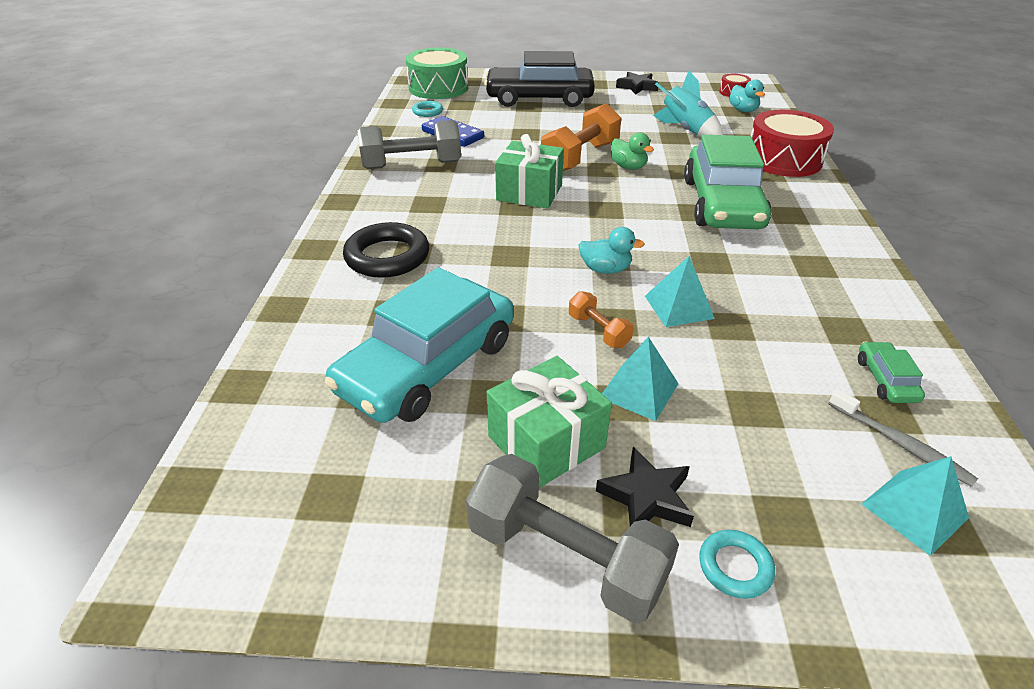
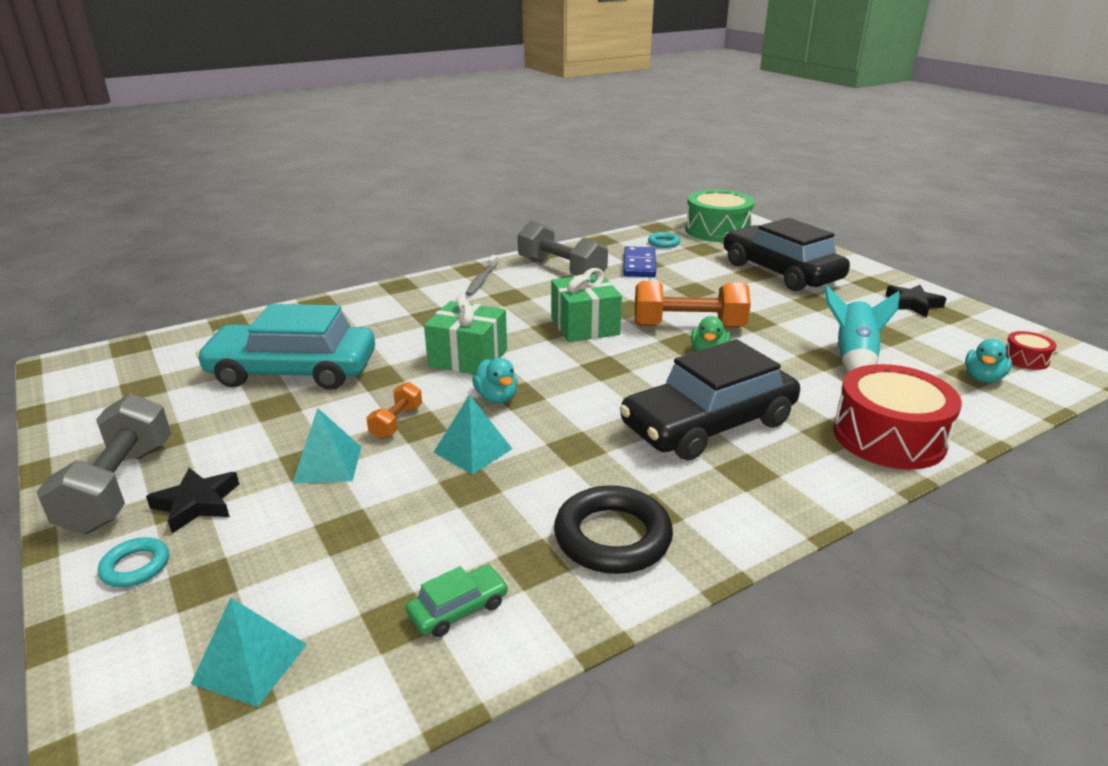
camera: 55 degrees right, 10 degrees down
(387, 256) = (415, 310): black ring -> black ring (612, 537)
(546, 442) = (236, 443): green gift -> green gift (468, 358)
(722, 204) = (708, 424): green car -> black car
(900, 443) = (351, 637): grey toothbrush -> grey toothbrush (481, 280)

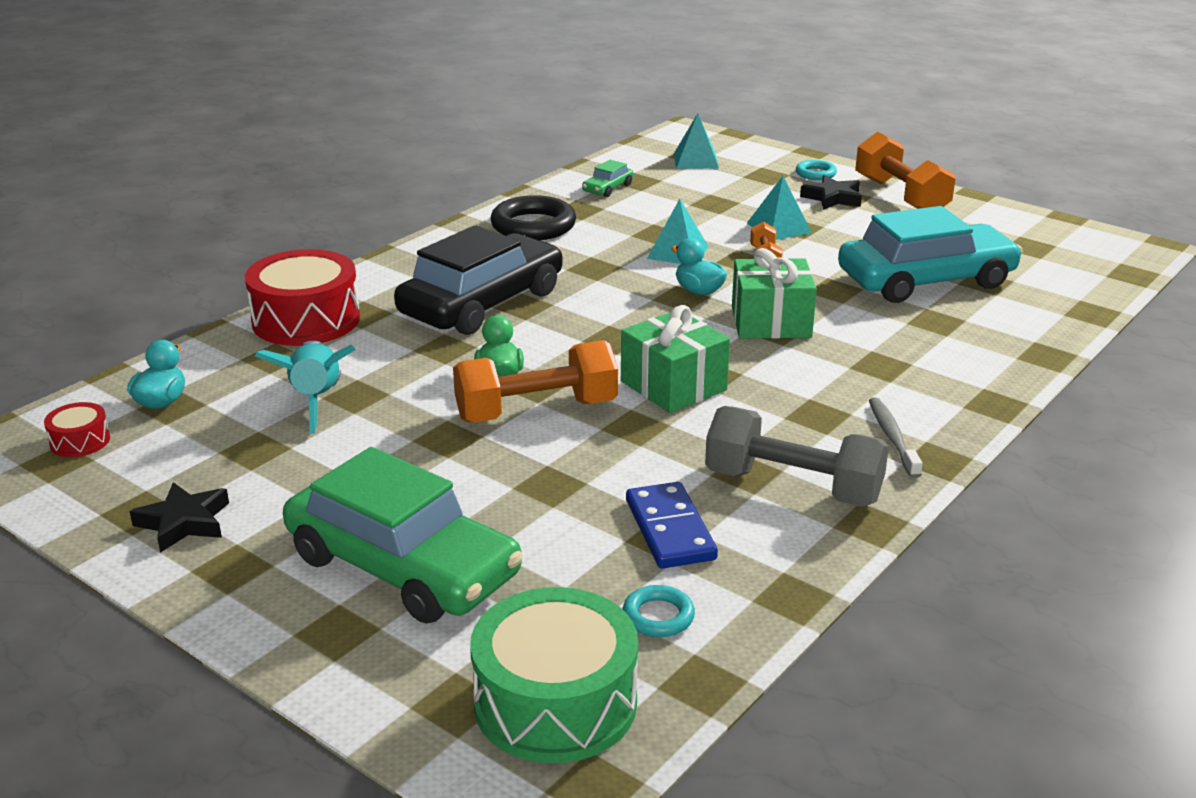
camera: 160 degrees right, 0 degrees up
(119, 487) = (900, 196): grey dumbbell -> orange dumbbell
(780, 272) = (403, 566): black car -> green car

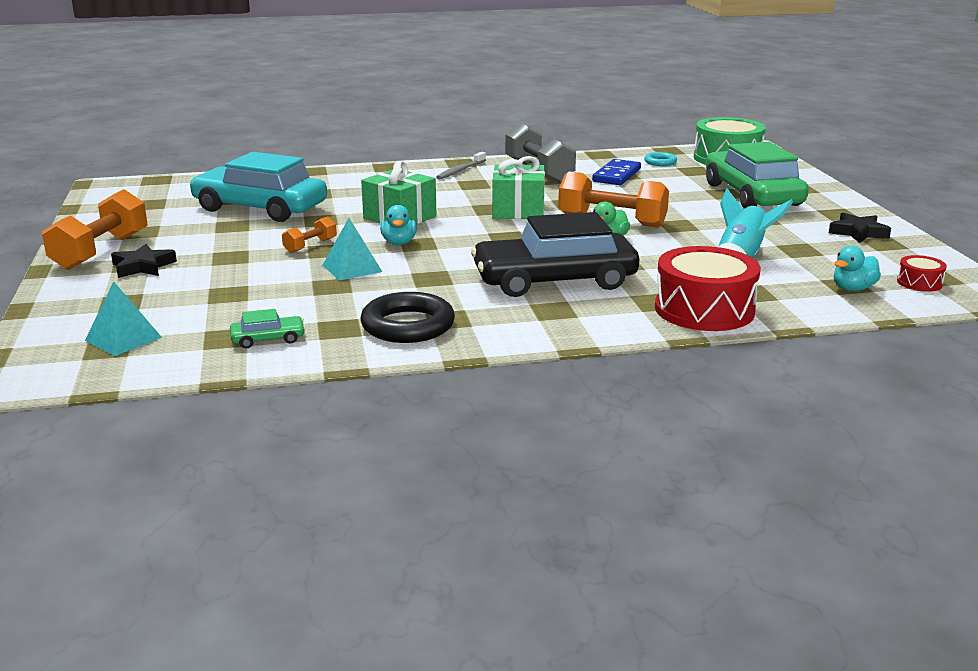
camera: 140 degrees left, 5 degrees down
(779, 227) = (242, 260): turquoise pyramid -> none
(815, 174) = (86, 288): turquoise ring -> none

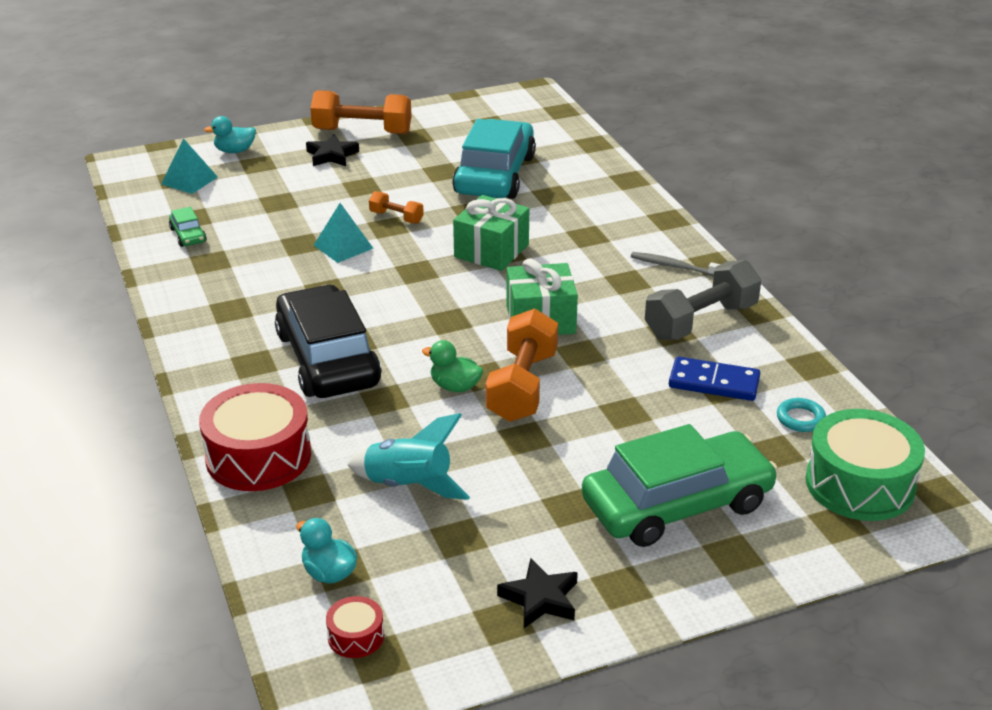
camera: 80 degrees right, 10 degrees up
(399, 243) = (415, 260): turquoise duck -> turquoise duck (235, 151)
(408, 325) = (215, 292): black ring -> none

